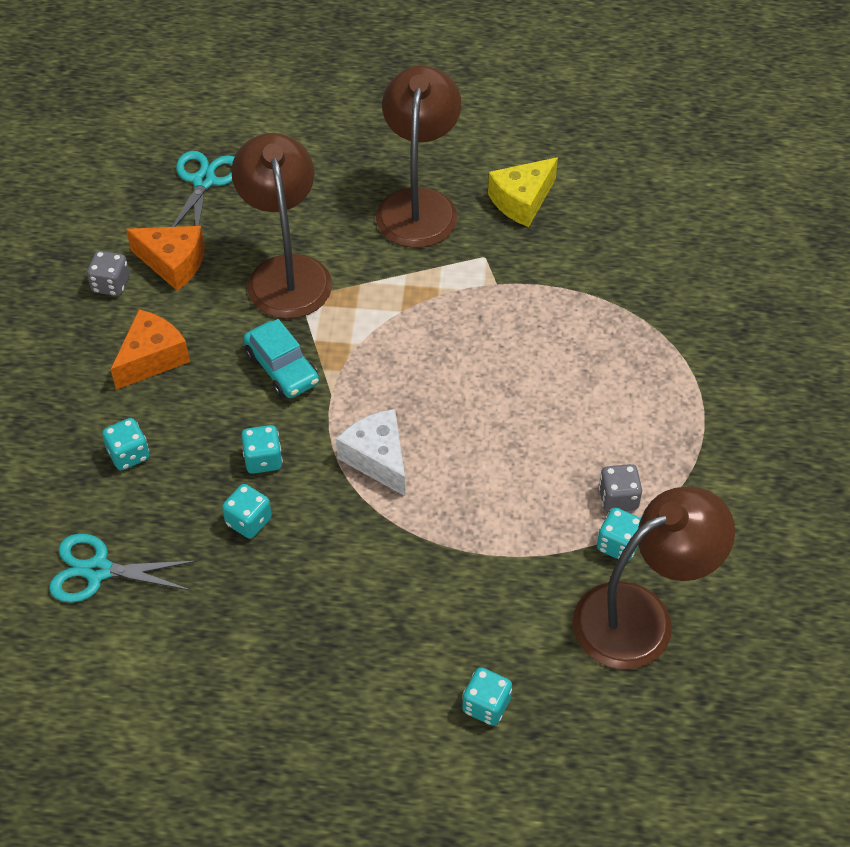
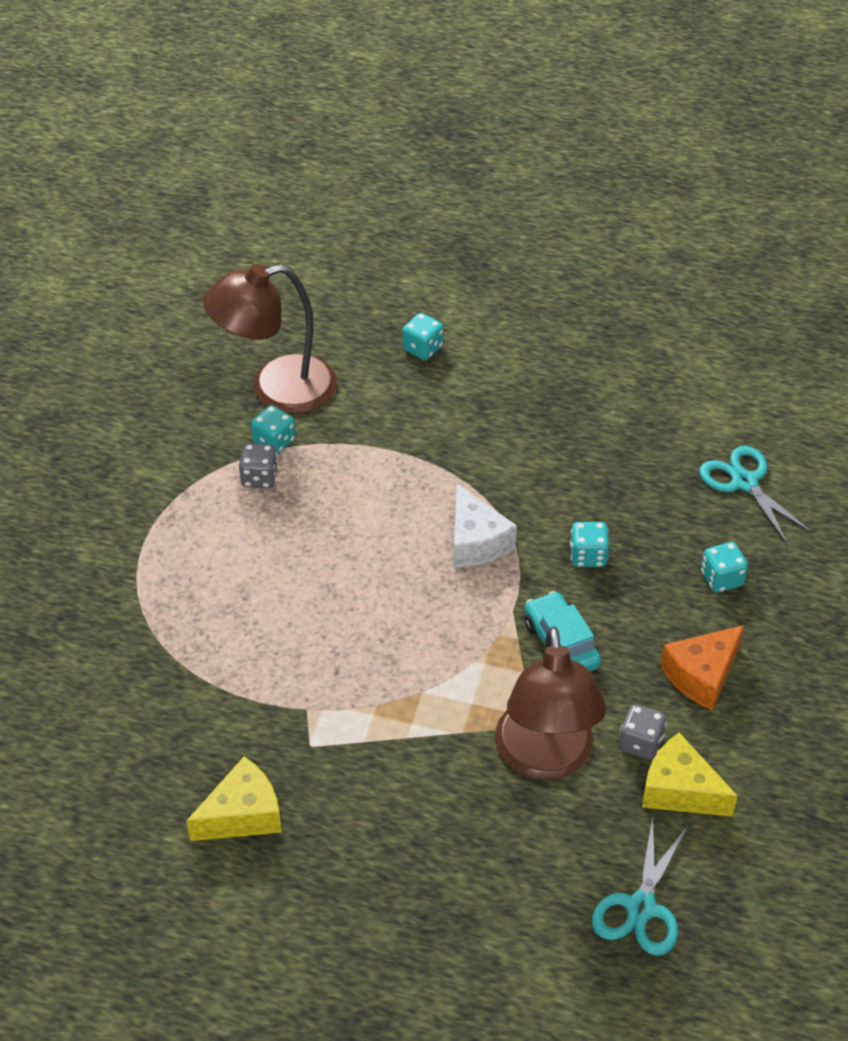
camera: 170 degrees left, 5 degrees down
(98, 570) = (744, 482): turquoise scissors -> turquoise scissors turned 135 degrees counterclockwise
(111, 284) = (753, 773): grey dice -> grey dice (640, 743)
(173, 263) = (680, 790): orange cheese -> yellow cheese
(248, 521) = (605, 504): turquoise dice -> none
(419, 204) = (371, 829): brown lamp -> none

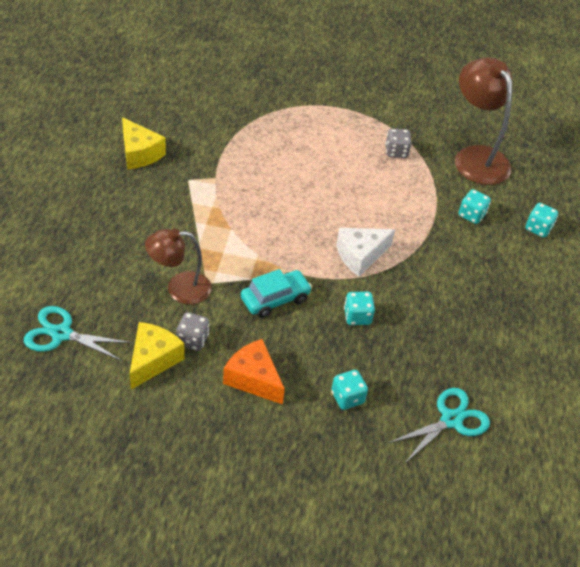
camera: 80 degrees right, 0 degrees up
(274, 442) = (428, 157): turquoise dice -> turquoise dice (471, 215)
(545, 758) = (179, 288): brown lamp -> brown lamp, size x0.65

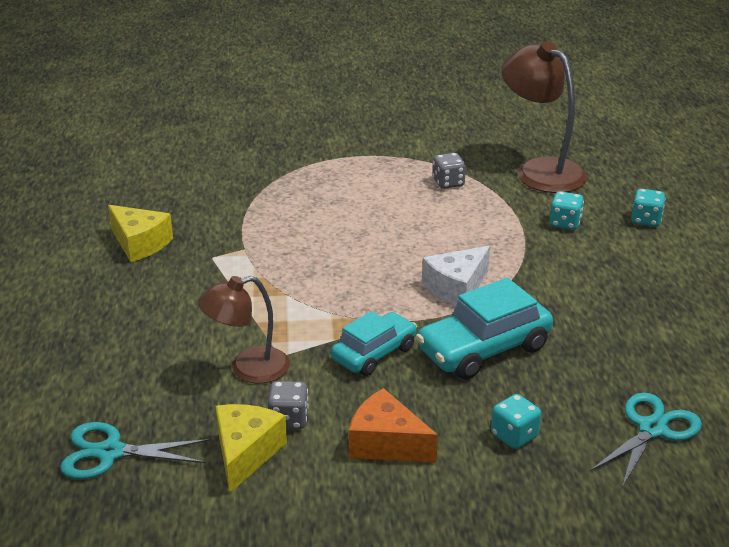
camera: 10 degrees left, 15 degrees down
(357, 316) = (483, 349): turquoise dice -> turquoise car

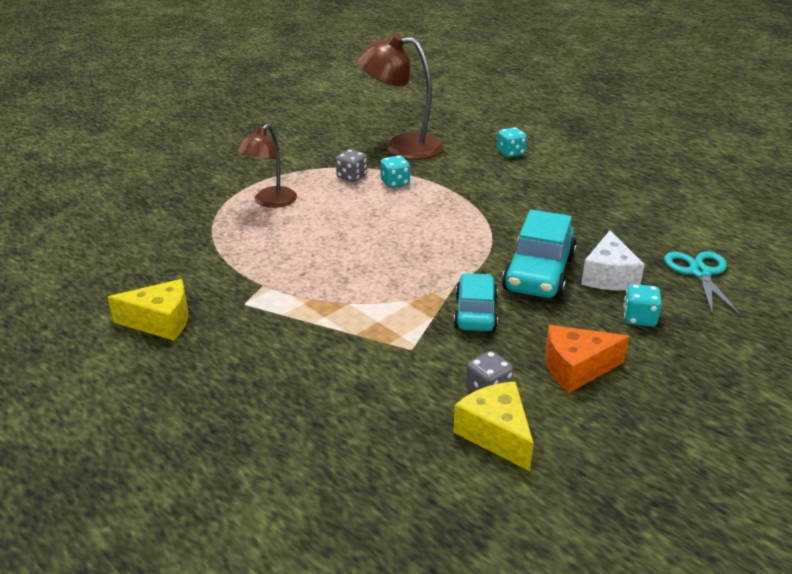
camera: 40 degrees left, 0 degrees up
(110, 452) = (391, 502): turquoise scissors -> none
(248, 369) = (402, 371): brown lamp -> brown lamp (270, 202)
(456, 288) = (462, 243): white cheese -> white cheese (608, 276)
(565, 223) = (467, 173): turquoise dice -> turquoise dice (395, 183)

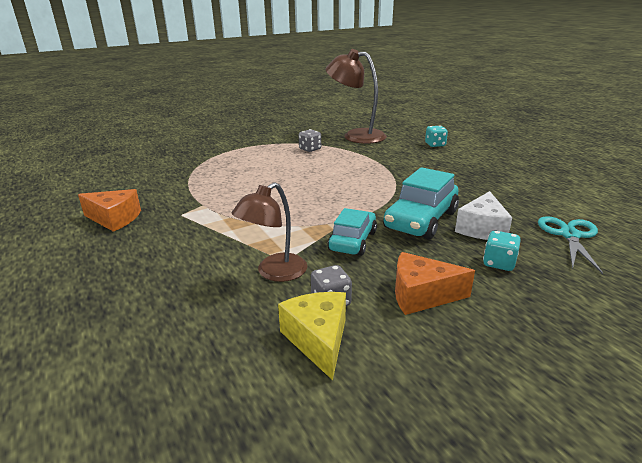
camera: 15 degrees right, 5 degrees down
(160, 322) = (115, 219): yellow cheese -> orange cheese
(270, 202) = (244, 158): brown lamp -> brown lamp (274, 272)
(395, 183) = (338, 155): turquoise dice -> none

